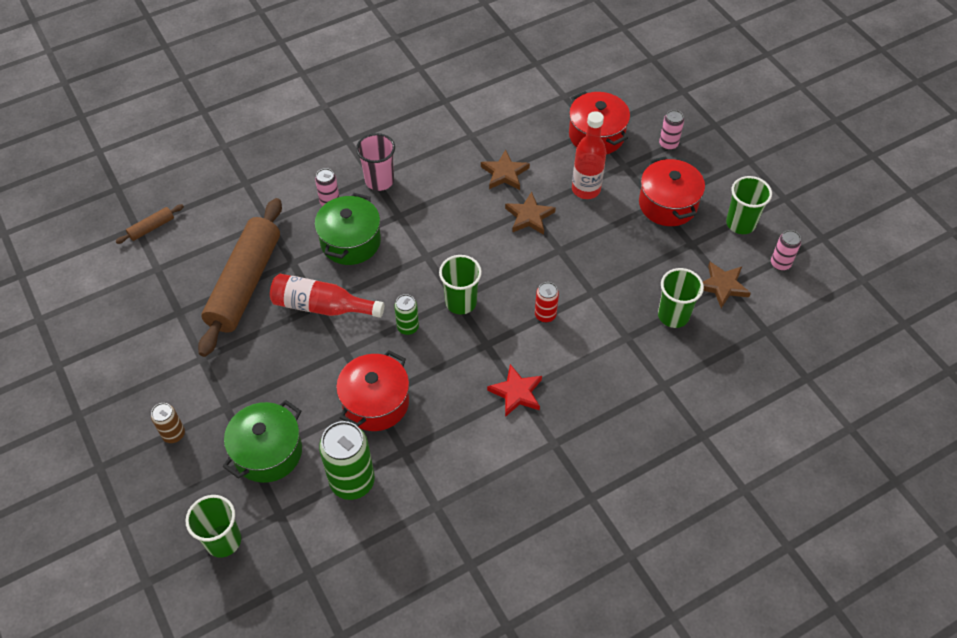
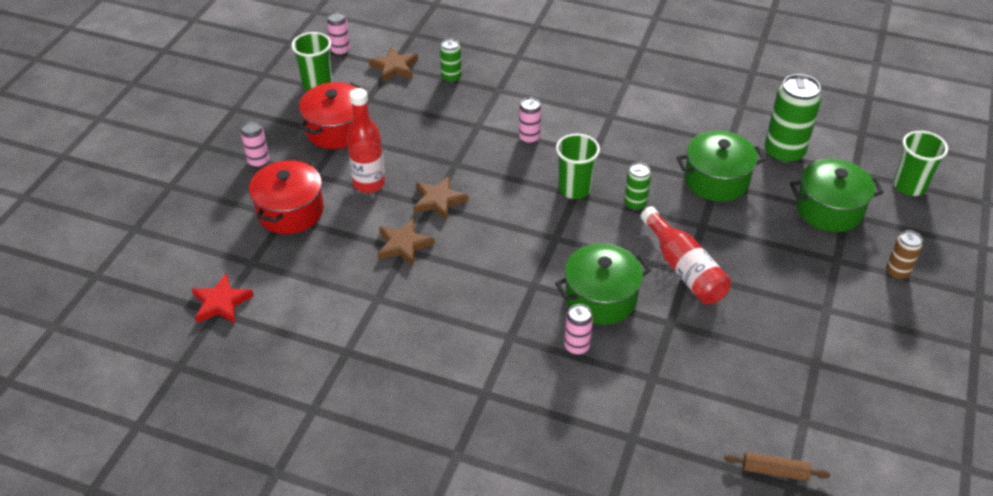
camera: 130 degrees left, 10 degrees down
(245, 283) = (731, 339): brown rolling pin -> none
(375, 402) = (716, 180): red pot -> green pot
(379, 180) = (509, 328): pink cup -> none
(516, 393) = (613, 117): red star -> red star (221, 303)
(545, 315) = (529, 138): red can -> pink can
(673, 315) = (451, 78): green cup -> green can

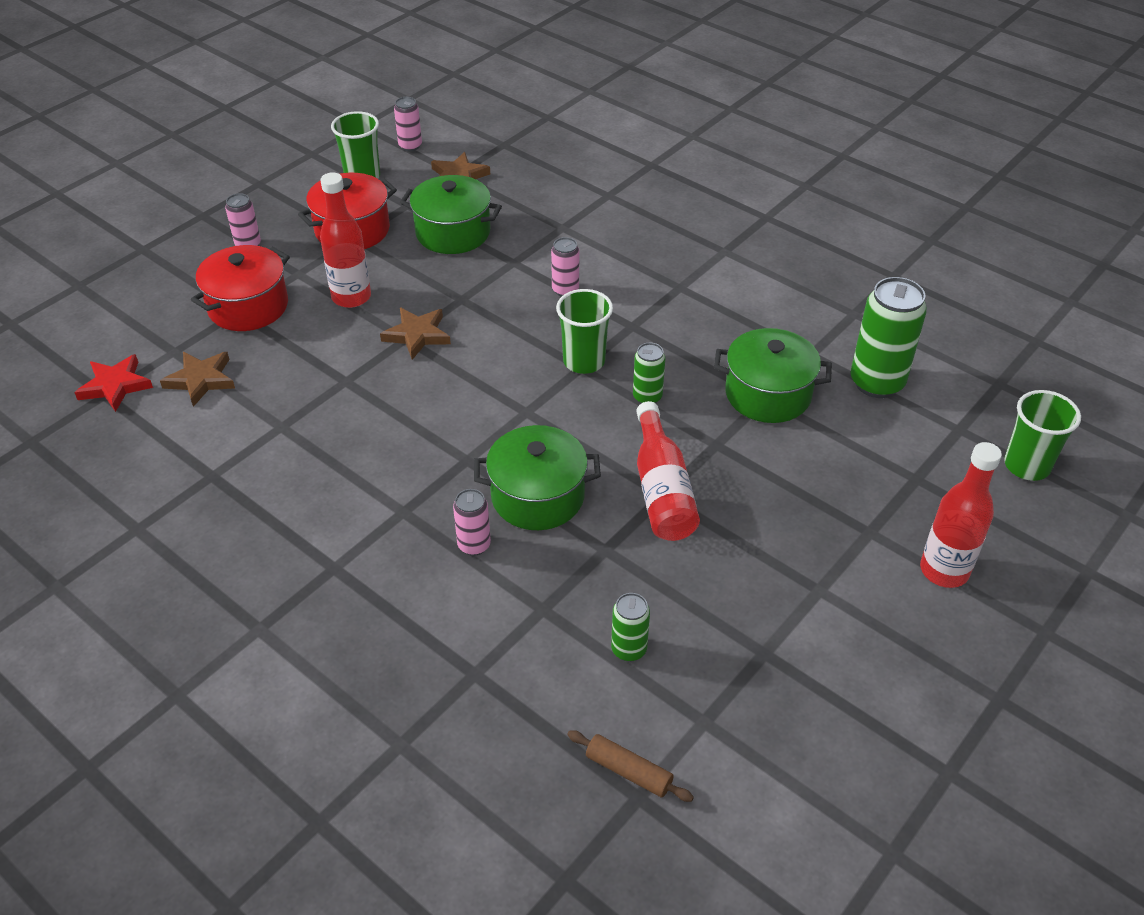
camera: 20 degrees right, 0 degrees up
(404, 245) = (347, 374): brown star -> brown star (201, 380)
(451, 78) = (516, 202): green can -> green can (629, 649)
(829, 209) = (897, 467): green pot -> green pot (453, 232)
(897, 272) = (944, 570): brown can -> red bottle

